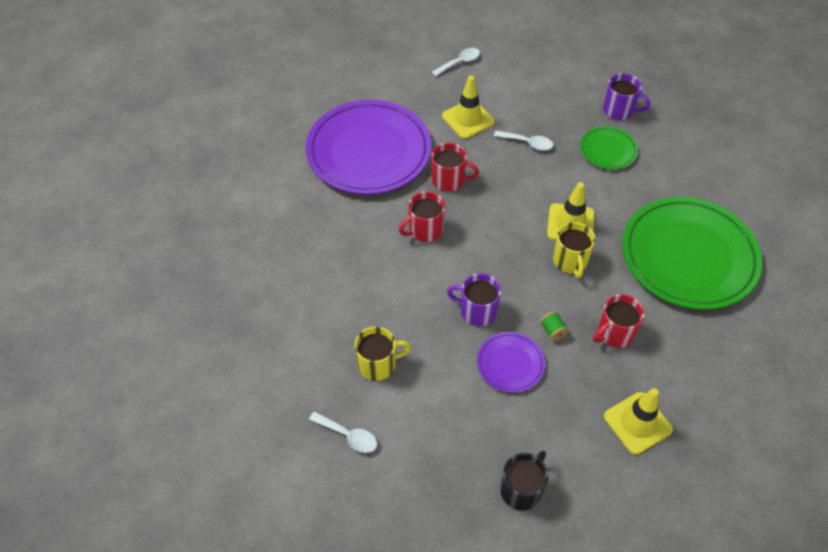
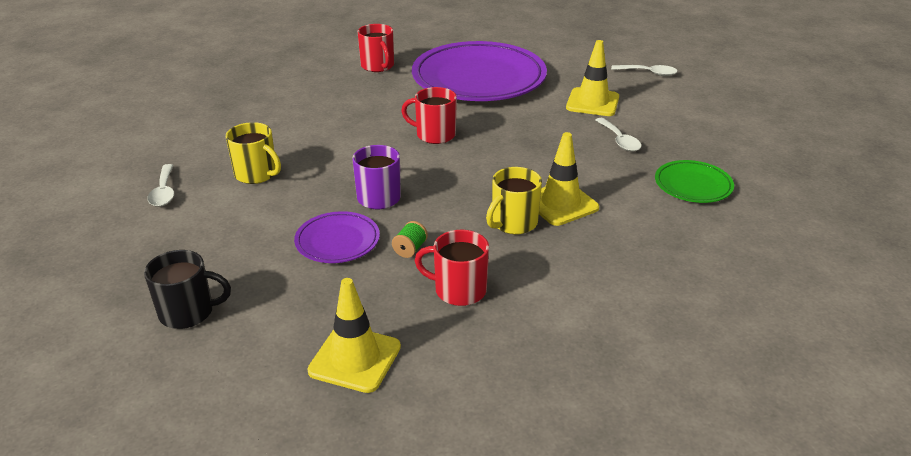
camera: 50 degrees right, 20 degrees down
(449, 180) = (508, 122): red mug -> red mug (378, 66)
(619, 110) = (757, 170): purple mug -> none
(688, 257) = (640, 298): green plate -> none

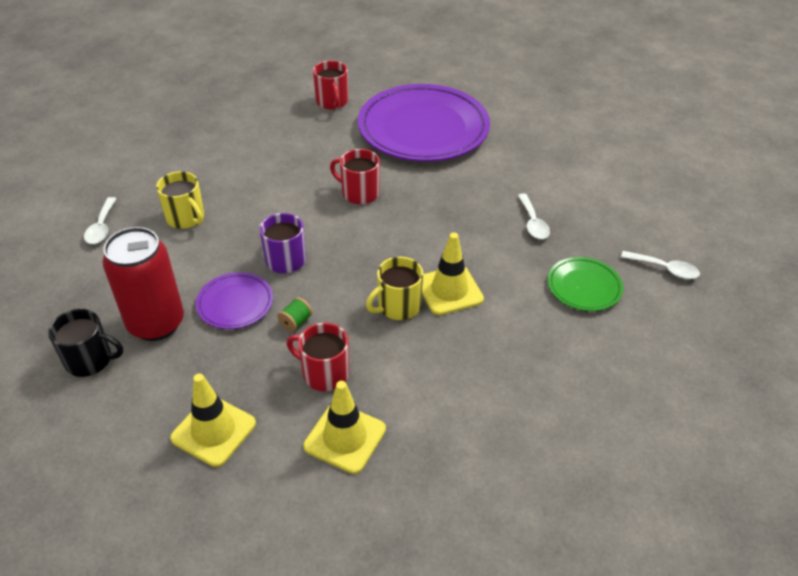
camera: 10 degrees right, 10 degrees up
(254, 269) = (156, 323): none -> red can
(592, 102) = (524, 172): yellow traffic cone -> yellow traffic cone (345, 438)
(648, 73) = (593, 142): white spoon -> white spoon (664, 269)

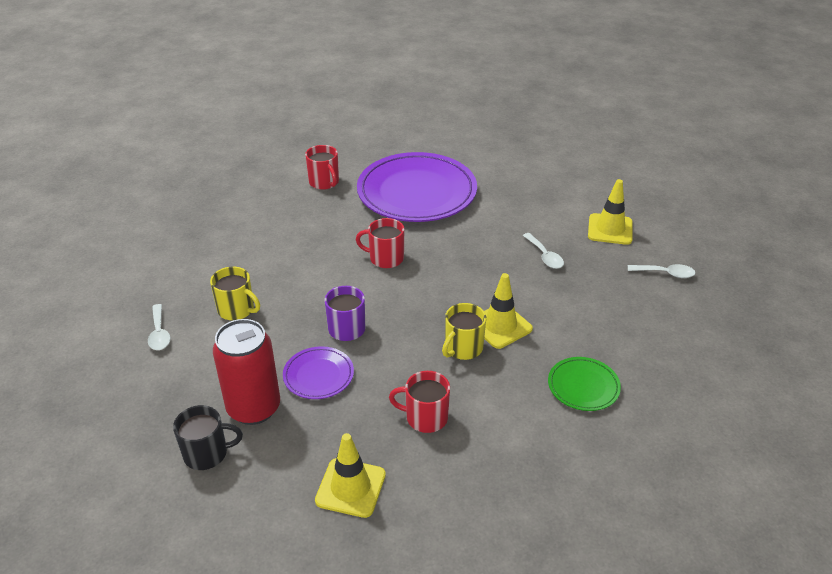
camera: 15 degrees left, 5 degrees down
(295, 322) = (380, 380): green spool -> none
(345, 438) = (467, 466): yellow traffic cone -> yellow traffic cone (610, 229)
(584, 287) = (608, 301): green plate -> green plate (583, 386)

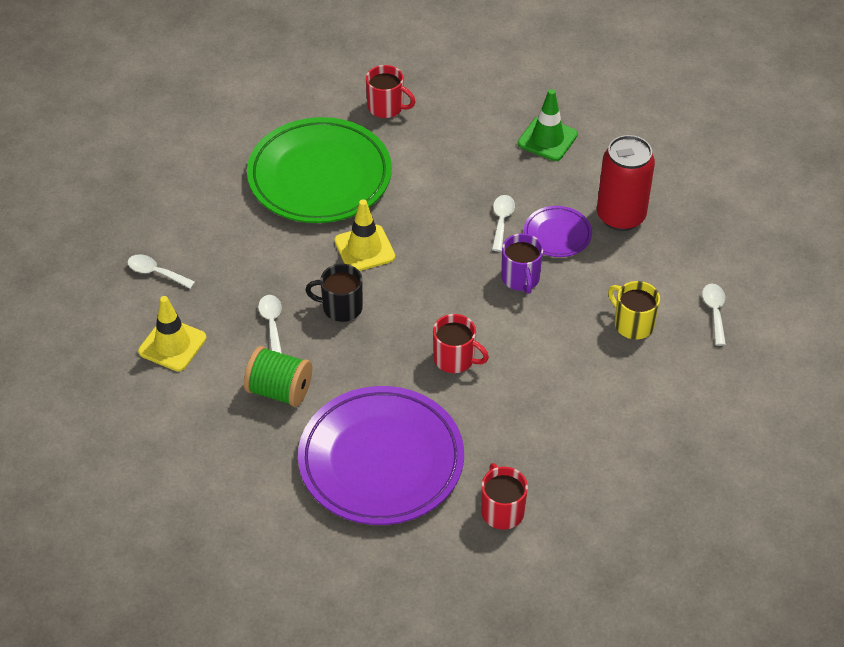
camera: 165 degrees left, 10 degrees up
(207, 453) = (662, 186): black mug -> black mug (341, 307)
(350, 488) = (547, 139): yellow traffic cone -> green traffic cone
(378, 378) = (502, 221): none -> white spoon
(425, 417) = (470, 178): red mug -> red mug (386, 107)
(463, 348) = (411, 234): yellow mug -> none
(510, 217) = (279, 390): none -> green spool
(583, 386) = (319, 176): green plate -> green plate, size x2.18

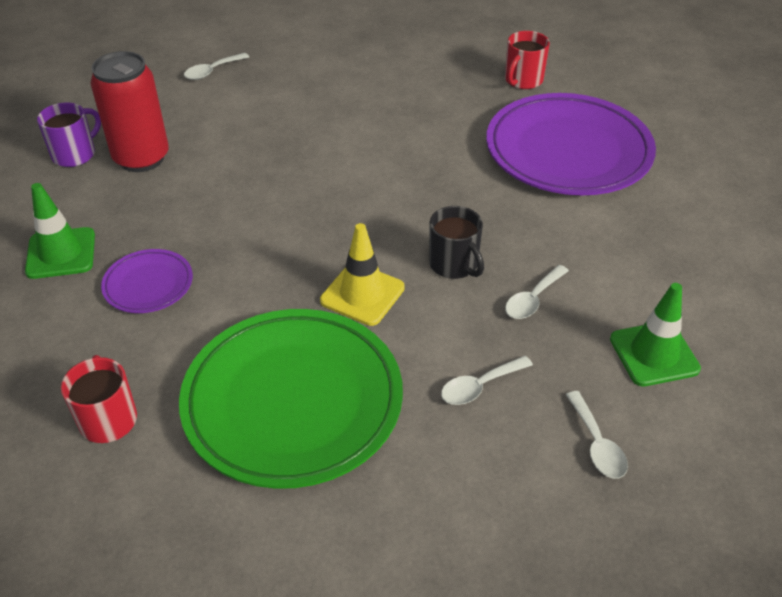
camera: 130 degrees left, 5 degrees down
(172, 345) = (654, 354): yellow traffic cone -> green traffic cone
(279, 390) = (592, 244): green spool -> none
(455, 359) = (421, 167): red mug -> none
(502, 221) = (221, 223): white spoon -> white spoon (480, 386)
(520, 278) = (285, 177): purple mug -> purple mug (75, 154)
(557, 234) = (204, 182): purple plate -> purple plate (148, 285)
(633, 324) = (270, 100): yellow mug -> none

